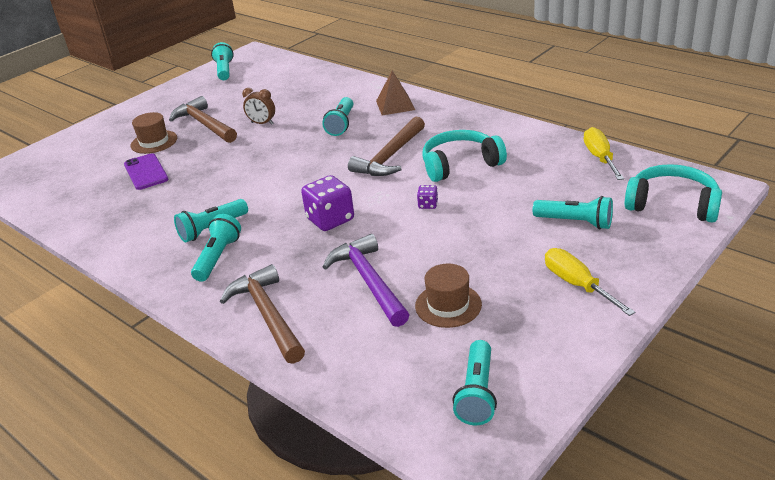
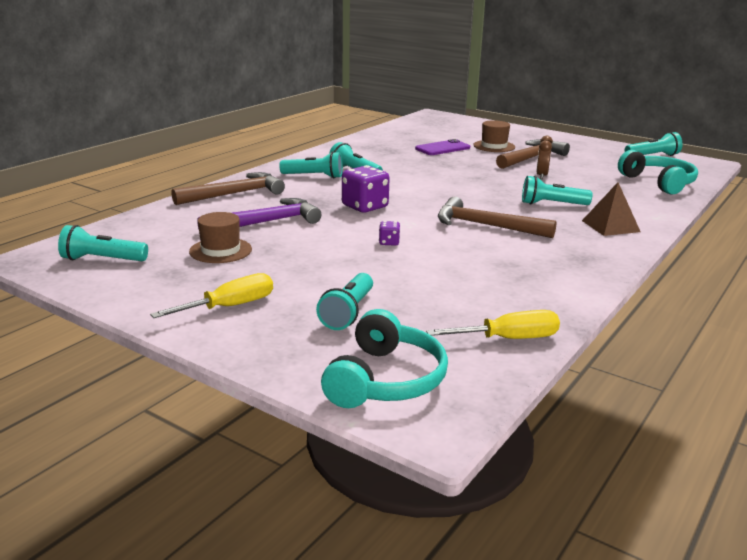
camera: 80 degrees right, 10 degrees down
(460, 164) = (474, 257): turquoise headphones -> turquoise headphones (658, 183)

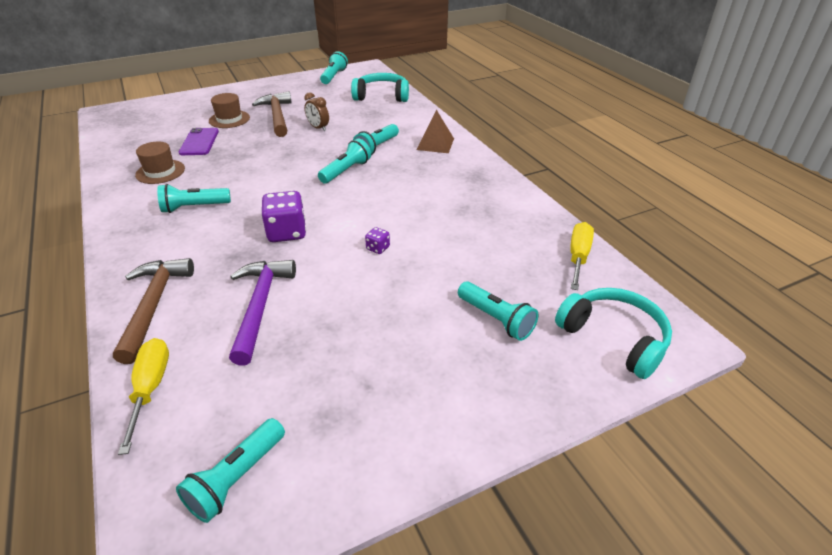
camera: 60 degrees left, 15 degrees up
(220, 250) = (301, 362): brown hat -> brown hat (160, 172)
(229, 307) = (439, 393): yellow screwdriver -> yellow screwdriver (150, 388)
(314, 176) = (173, 235): turquoise flashlight -> turquoise flashlight (346, 171)
(486, 226) = (388, 190): brown hammer -> none

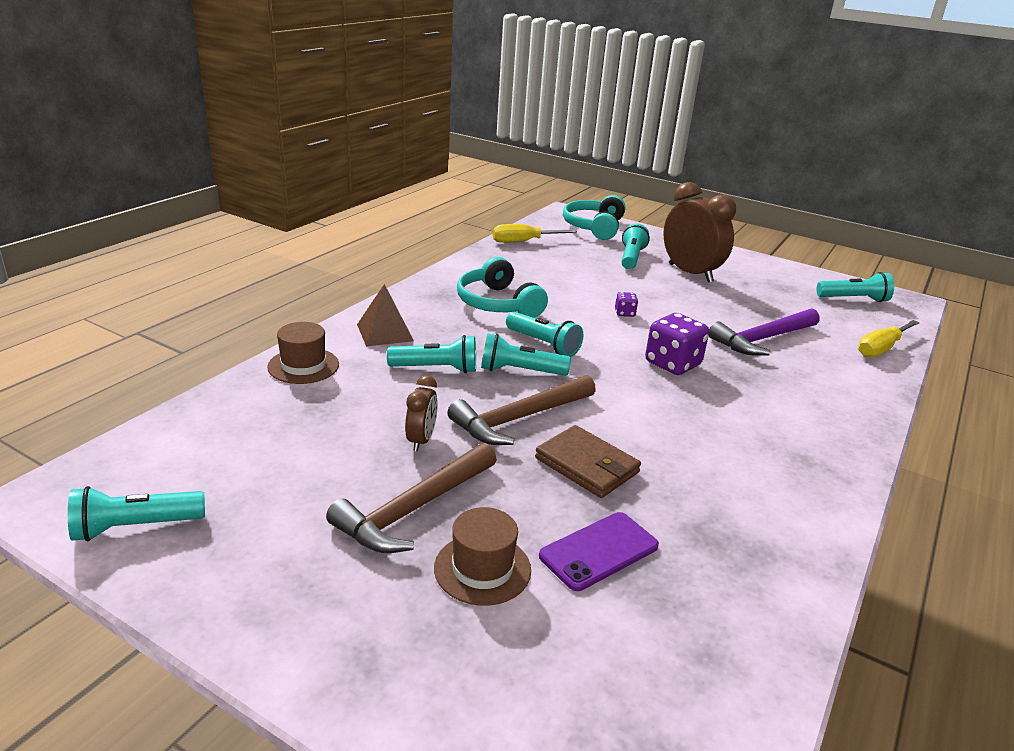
camera: 125 degrees left, 10 degrees down
(153, 305) = (847, 387): brown hammer -> brown hammer (519, 419)
(160, 172) = (718, 533): brown hat -> brown hat (303, 366)
(194, 207) = (729, 445): turquoise flashlight -> turquoise flashlight (543, 344)
(245, 159) = (587, 465): none -> brown wallet
(382, 96) = (232, 422): turquoise headphones -> turquoise headphones (498, 303)
(425, 347) = (690, 273): none -> brown clock

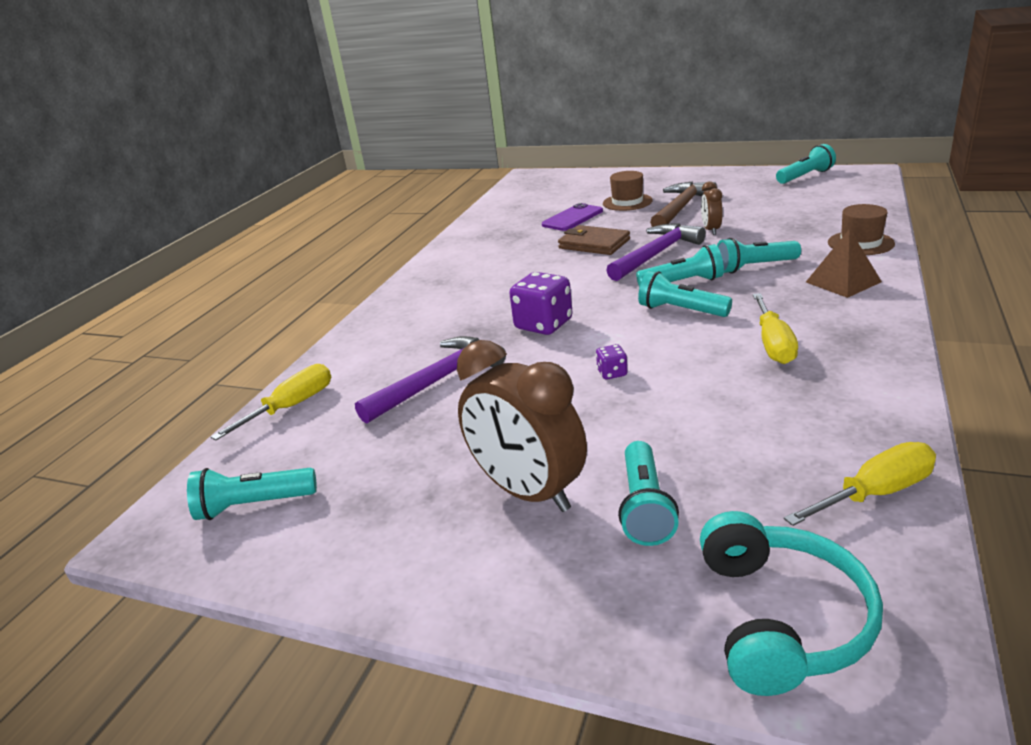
camera: 175 degrees right, 0 degrees up
(498, 303) = (773, 344): turquoise headphones -> yellow screwdriver
(519, 419) = (656, 254): brown hammer -> purple hammer

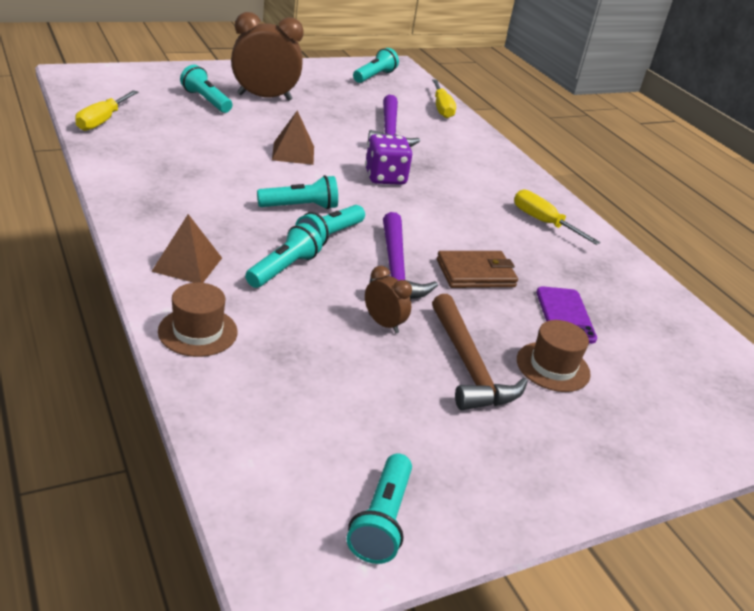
camera: 125 degrees right, 5 degrees up
(612, 373) = (293, 153): purple dice -> brown pyramid
(773, 344) = (206, 190): yellow screwdriver -> yellow screwdriver (543, 222)
(781, 619) = (124, 81): turquoise headphones -> none

